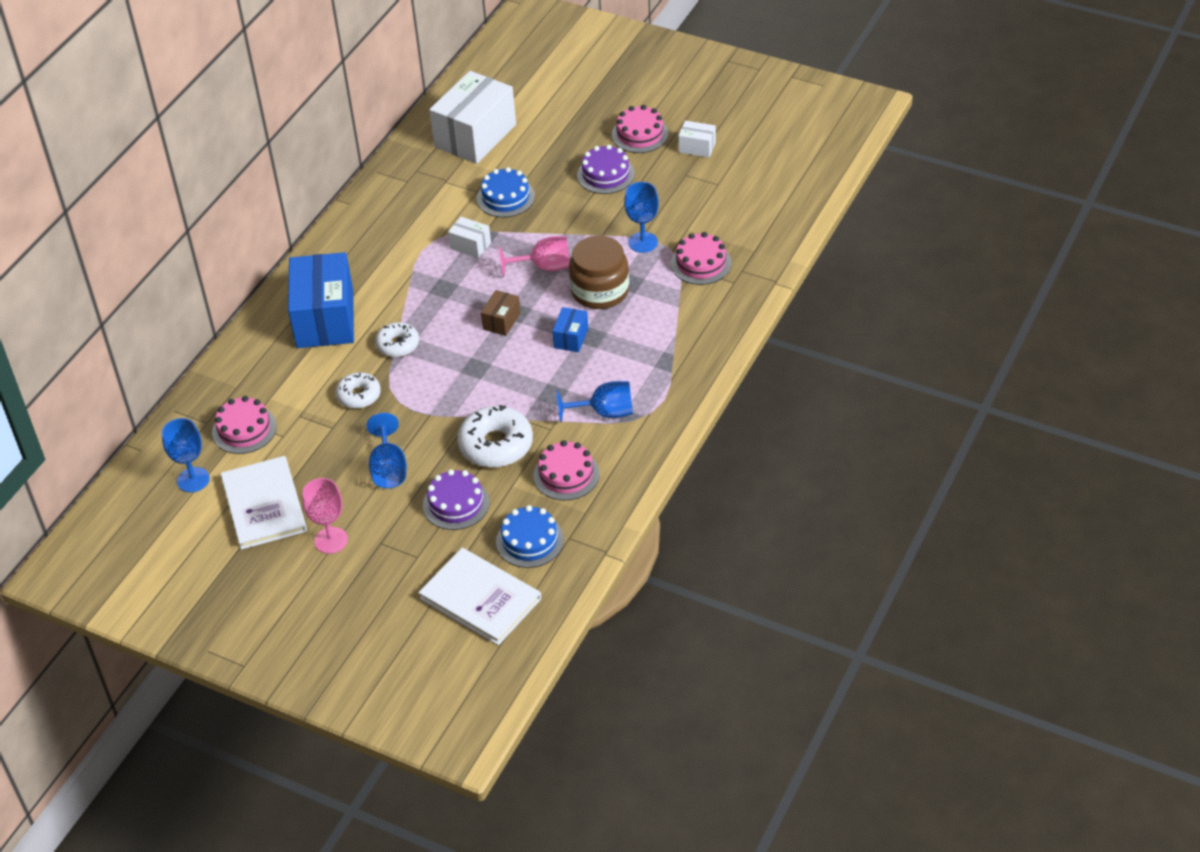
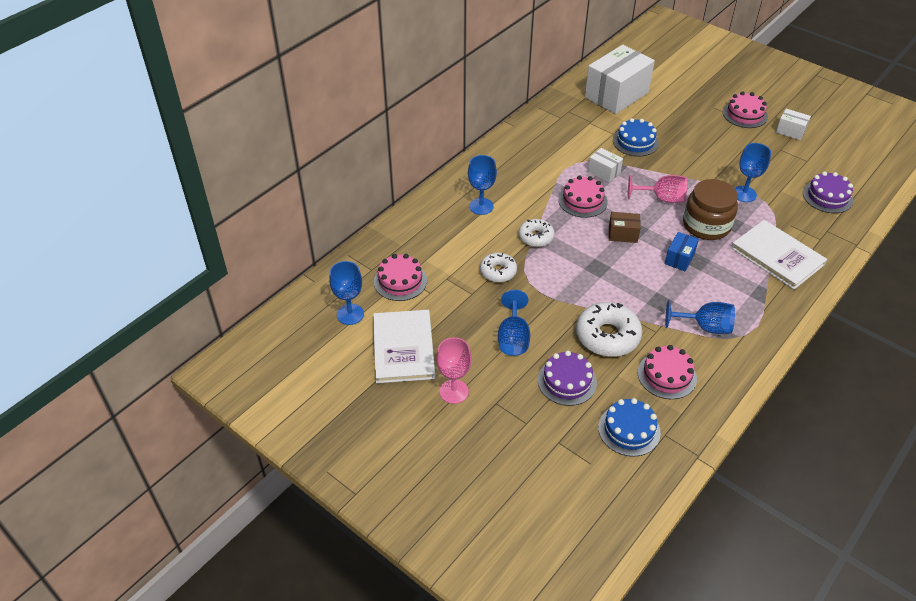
camera: 10 degrees right, 0 degrees up
(325, 319) = (481, 206): blue box -> blue goblet
(480, 598) = (578, 476): white book -> white book (777, 256)
(501, 321) = (623, 234): brown box -> brown box turned 60 degrees clockwise
(605, 174) = (716, 138): purple cake -> purple cake (827, 196)
(701, 263) = (792, 219): pink cake -> pink cake (582, 201)

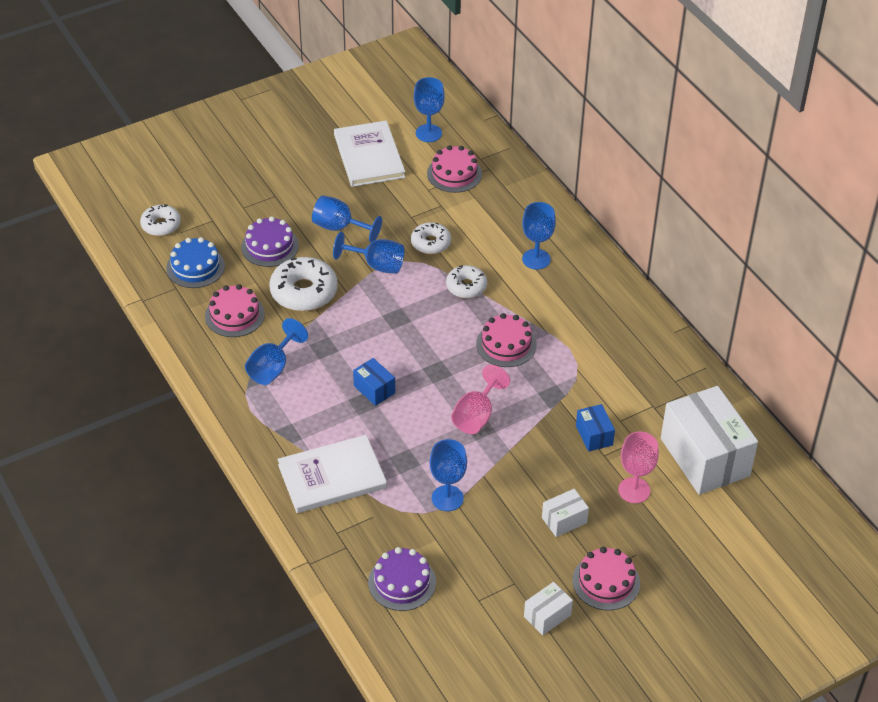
camera: 110 degrees right, 0 degrees up
(403, 348) = (369, 156): white book -> white book turned 60 degrees clockwise
(454, 391) = (302, 174): pink goblet -> pink goblet (634, 490)
(545, 298) = (376, 265): none -> blue goblet
(591, 485) = (161, 225): none -> white donut
(604, 172) = (548, 382): white box -> white box (564, 520)
(623, 234) = (435, 357): brown box -> none
(635, 142) = (594, 435): blue cake -> blue box
(706, 225) = (412, 436): brown jar -> none

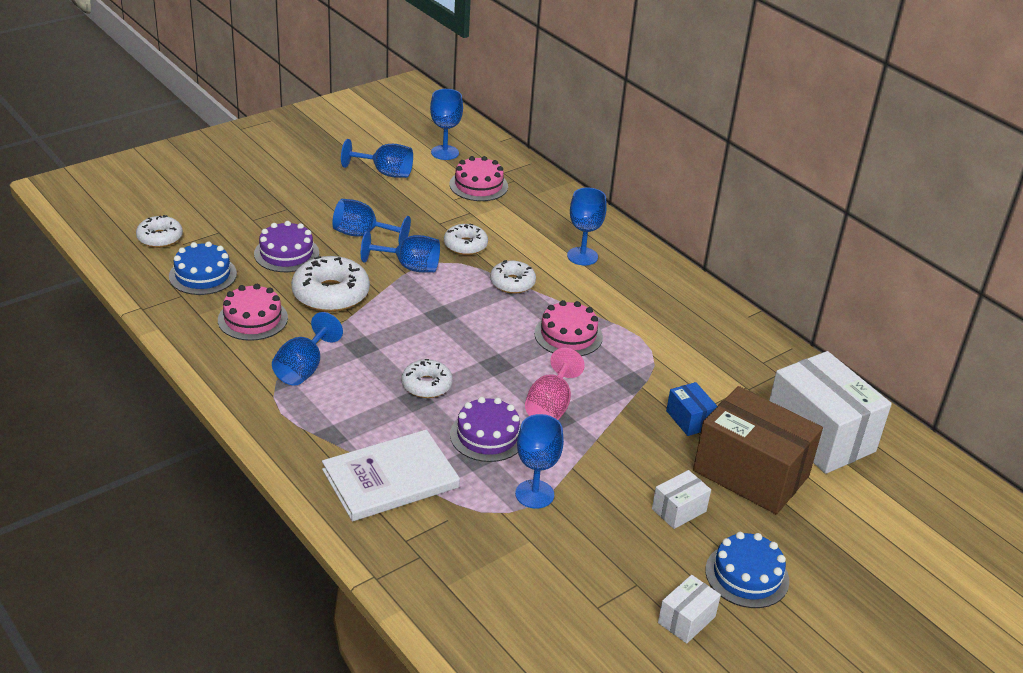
camera: 10 degrees left, 10 degrees down
(369, 156) = (385, 173): white book -> blue goblet
(374, 389) = (426, 385): blue box -> white donut
(402, 582) = (497, 593): purple cake -> purple cake (487, 435)
(606, 582) = (747, 575): pink cake -> blue cake
(634, 490) = (751, 473): pink goblet -> brown box

